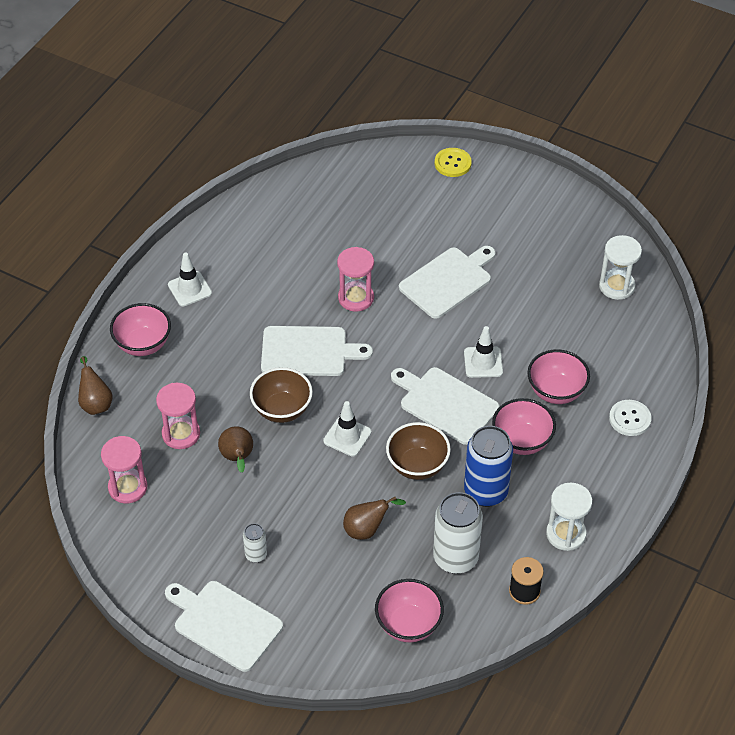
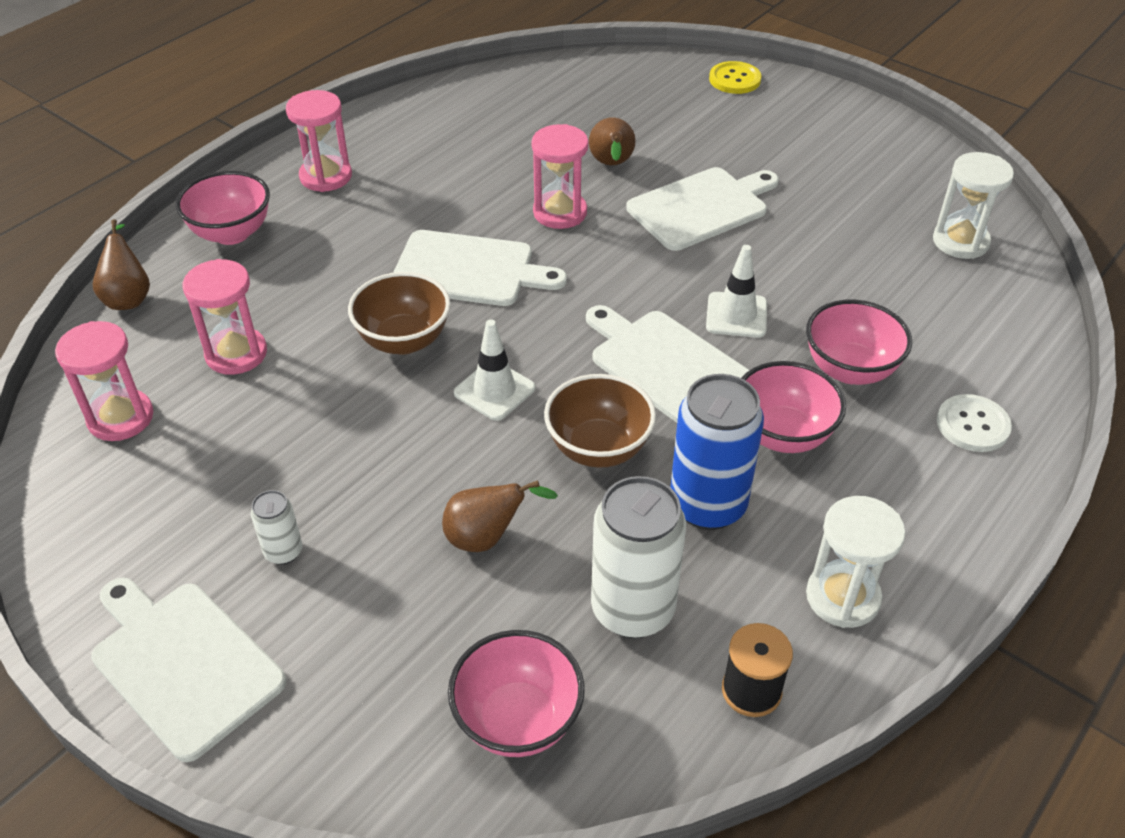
camera: 10 degrees right, 5 degrees down
(190, 289) = (326, 176): white traffic cone -> pink hourglass
(237, 458) = (310, 399): brown pear -> brown pear (612, 165)

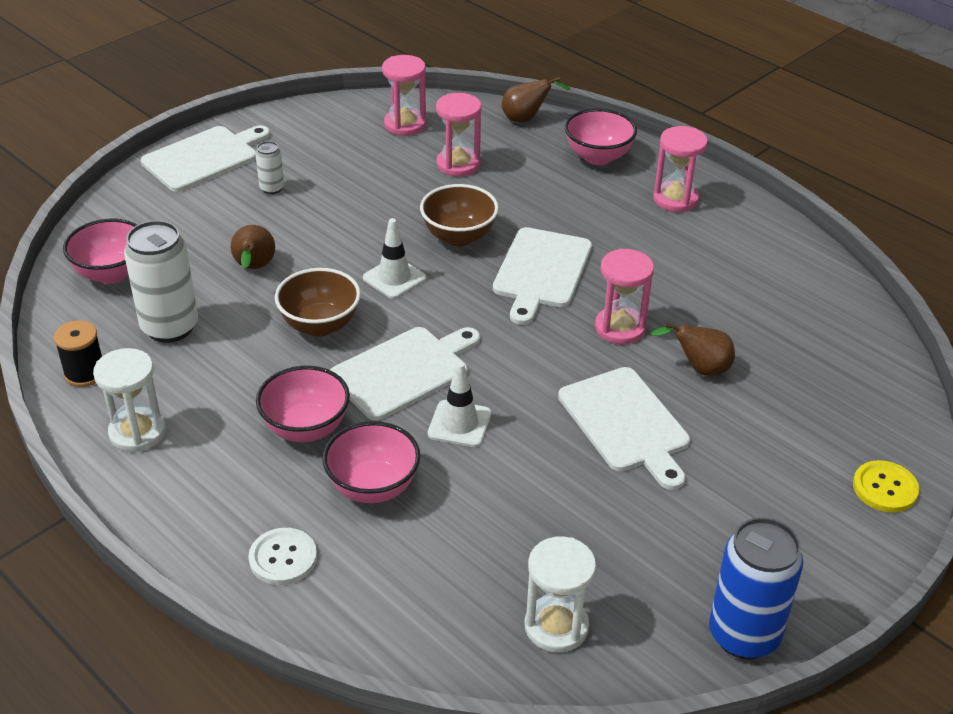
camera: 95 degrees right, 5 degrees down
(707, 505) = (246, 375): blue can -> blue can (743, 635)

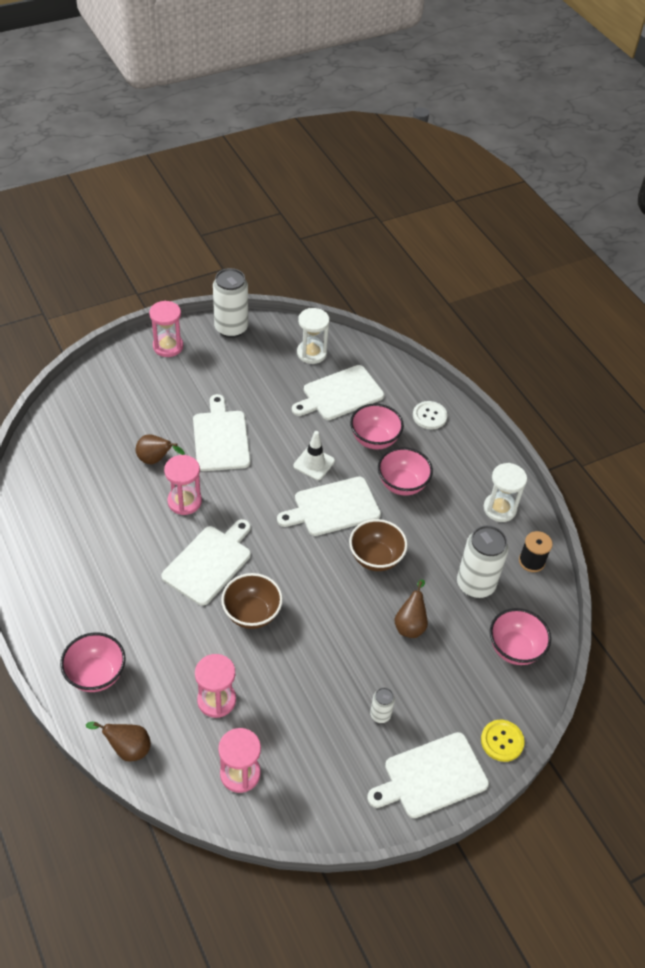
camera: 165 degrees left, 10 degrees up
(394, 278) = (313, 586): white traffic cone -> none
(464, 554) = (340, 394): none -> white cutting board
(675, 199) = (68, 606): pink hourglass -> pink hourglass (168, 346)
(743, 635) = (231, 328): blue can -> white can
(885, 488) = (112, 368): yellow button -> yellow button (502, 741)

